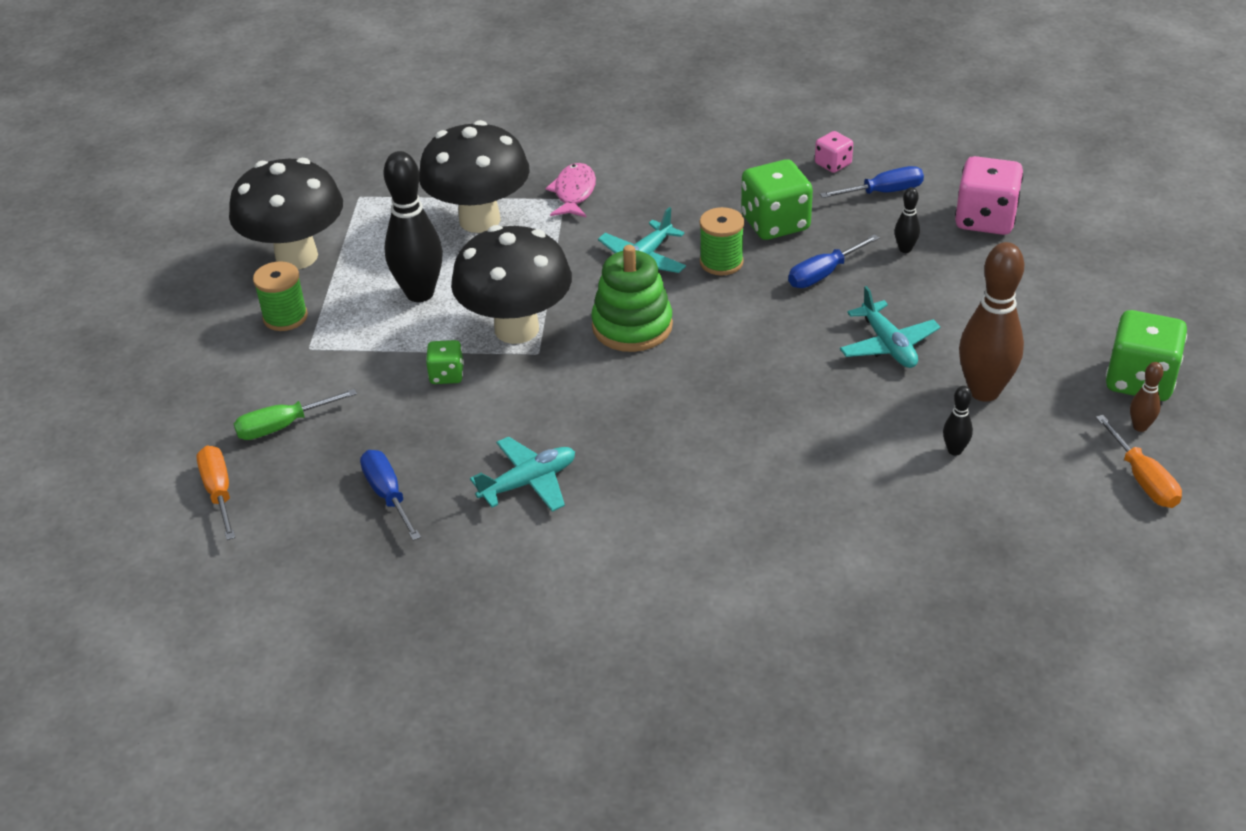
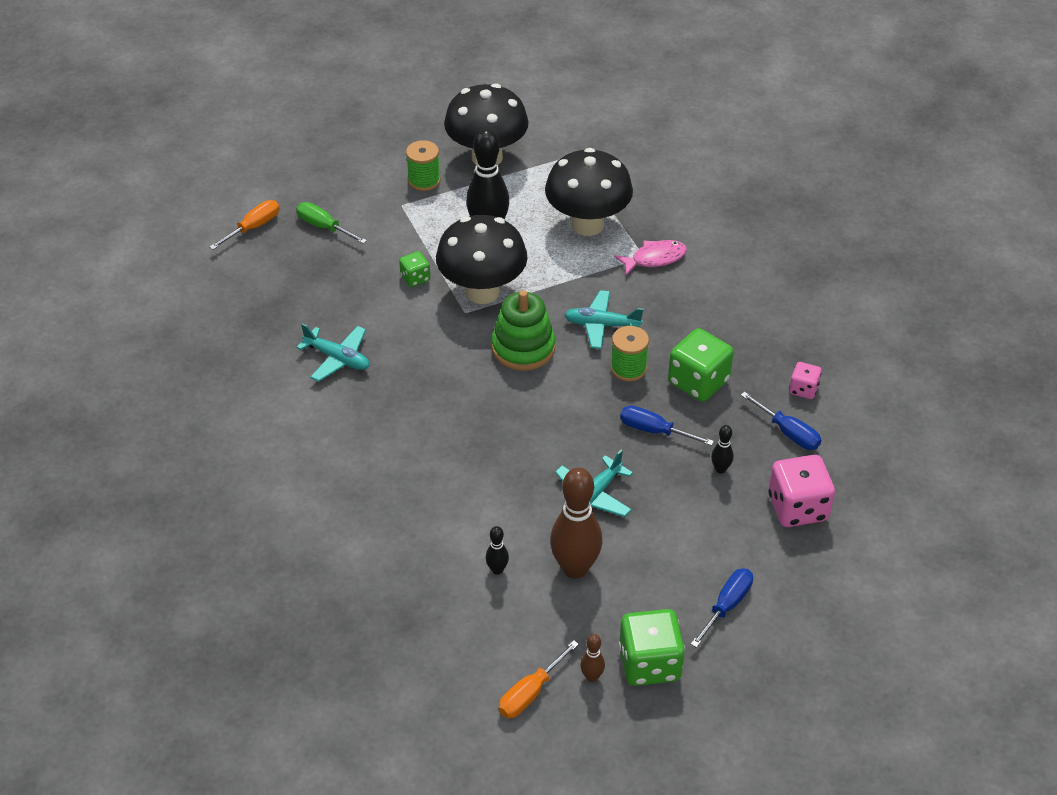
camera: 60 degrees right, 5 degrees up
(388, 495) = (290, 300): blue screwdriver -> blue screwdriver (726, 606)

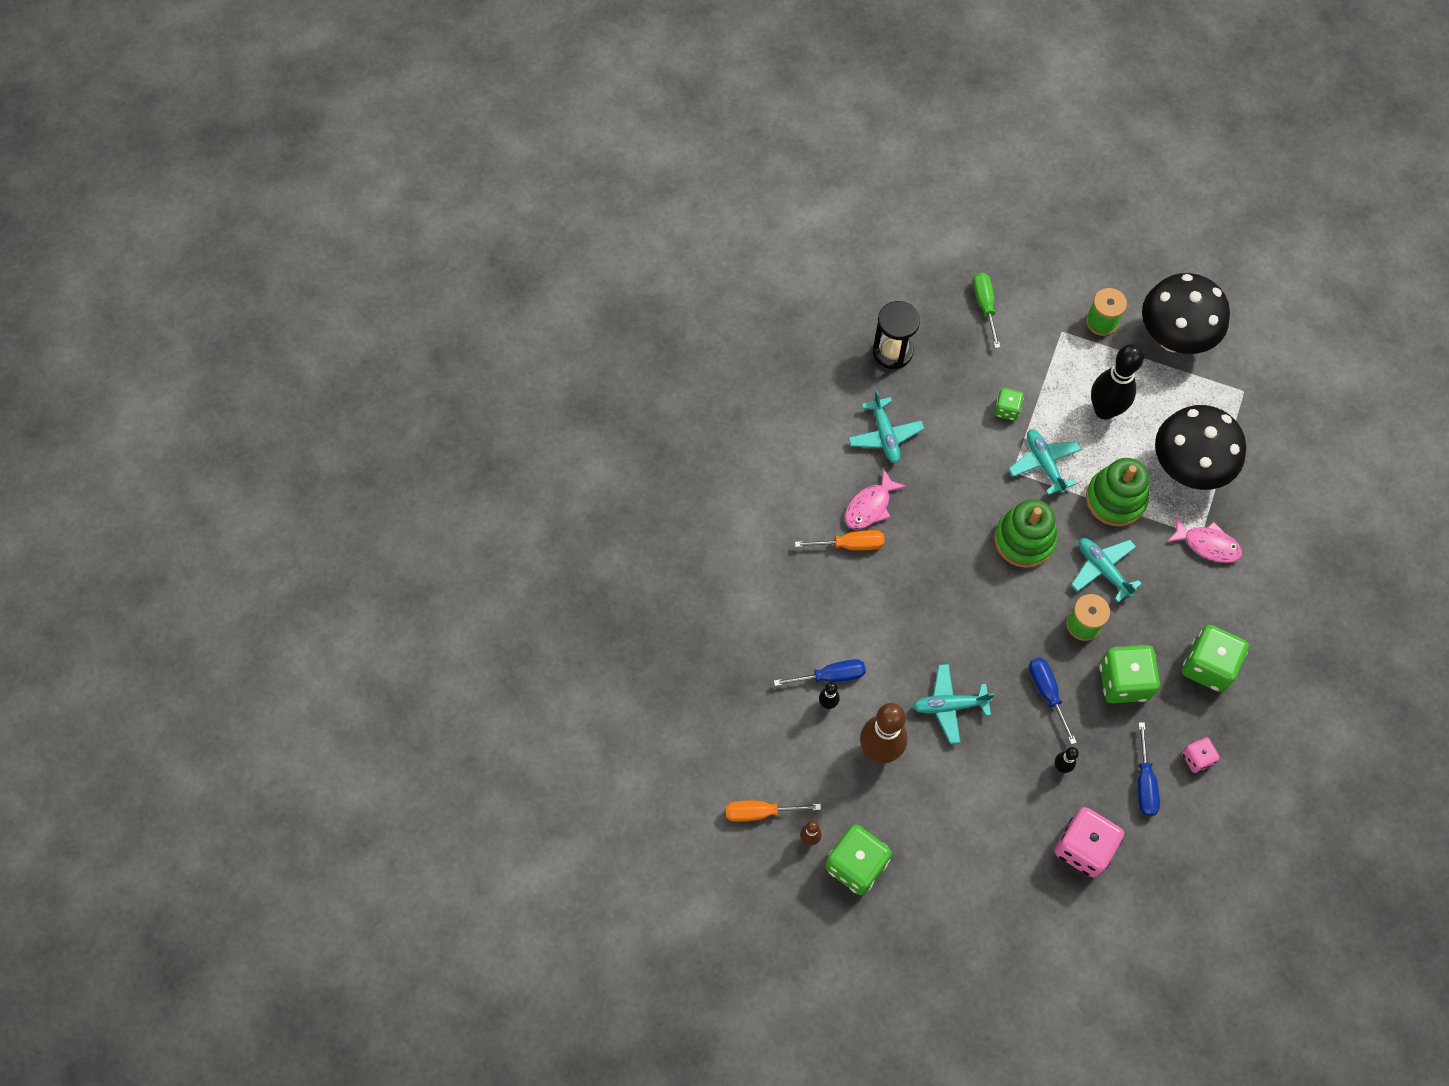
camera: 45 degrees right, 20 degrees up
(253, 227) = (933, 264): orange screwdriver -> orange screwdriver (850, 544)
(282, 302) = (892, 351): none -> black hourglass
(378, 412) = (870, 506): none -> pink fish
(482, 292) = (1044, 464): black mushroom -> turquoise plane
(559, 277) = (1115, 499): none -> green stacking toy
(726, 606) = (951, 873): blue screwdriver -> blue screwdriver (830, 676)
(742, 329) = (1208, 666): none -> green dice

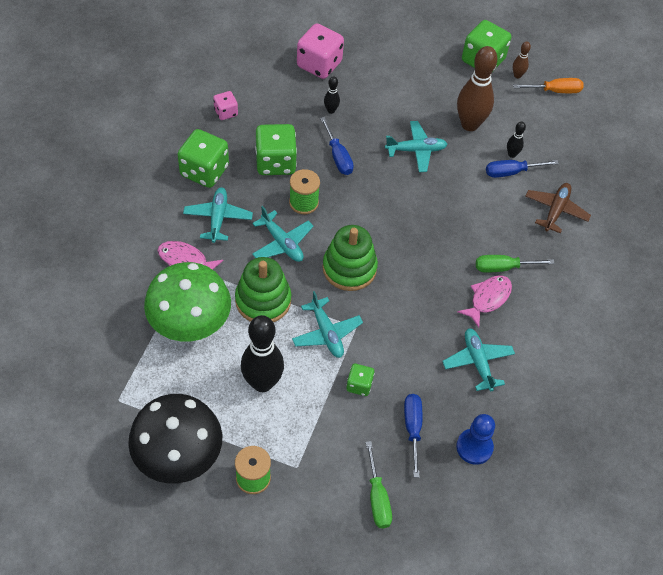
camera: 175 degrees right, 10 degrees down
(781, 622) = (555, 211): none -> brown plane
(850, 544) = (503, 267): orange screwdriver -> green screwdriver
(892, 351) = (474, 447): black hourglass -> blue pawn
(1144, 782) = (269, 99): blue screwdriver -> blue screwdriver (412, 429)
(1180, 600) = (218, 218): none -> turquoise plane
(1187, 468) = (190, 326): black mushroom -> green mushroom

